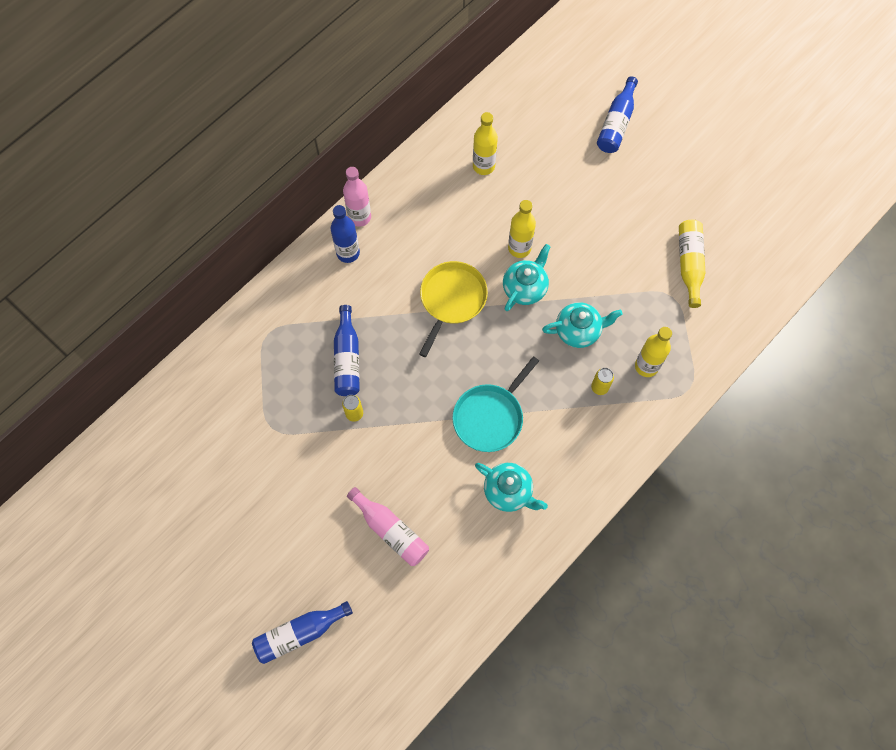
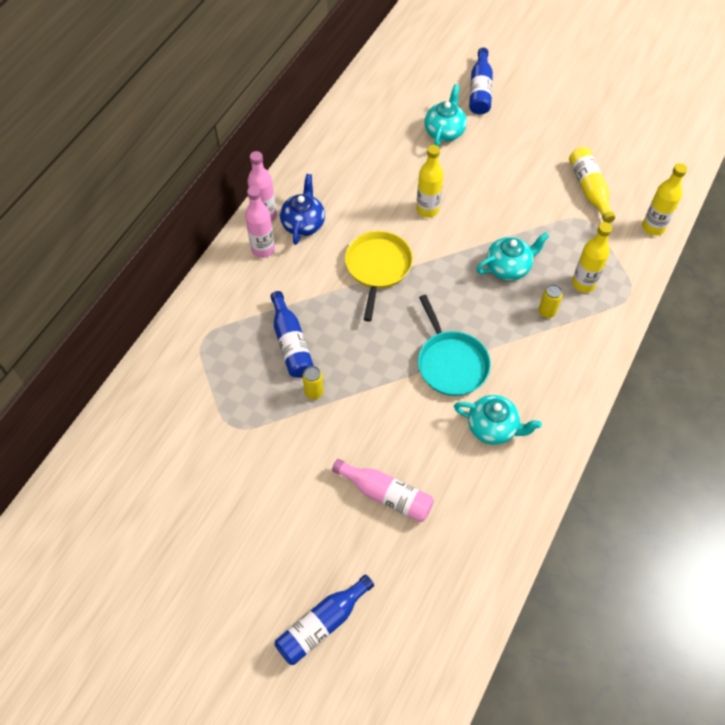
camera: 15 degrees left, 10 degrees down
(348, 253) = (263, 249): blue bottle -> pink bottle
(394, 235) = (303, 224): none -> blue teapot
(483, 166) = (370, 149): yellow bottle -> yellow bottle (653, 227)
(490, 417) = (451, 363): turquoise pan -> turquoise pan turned 45 degrees counterclockwise
(525, 288) = (444, 242): turquoise teapot -> turquoise teapot (444, 131)

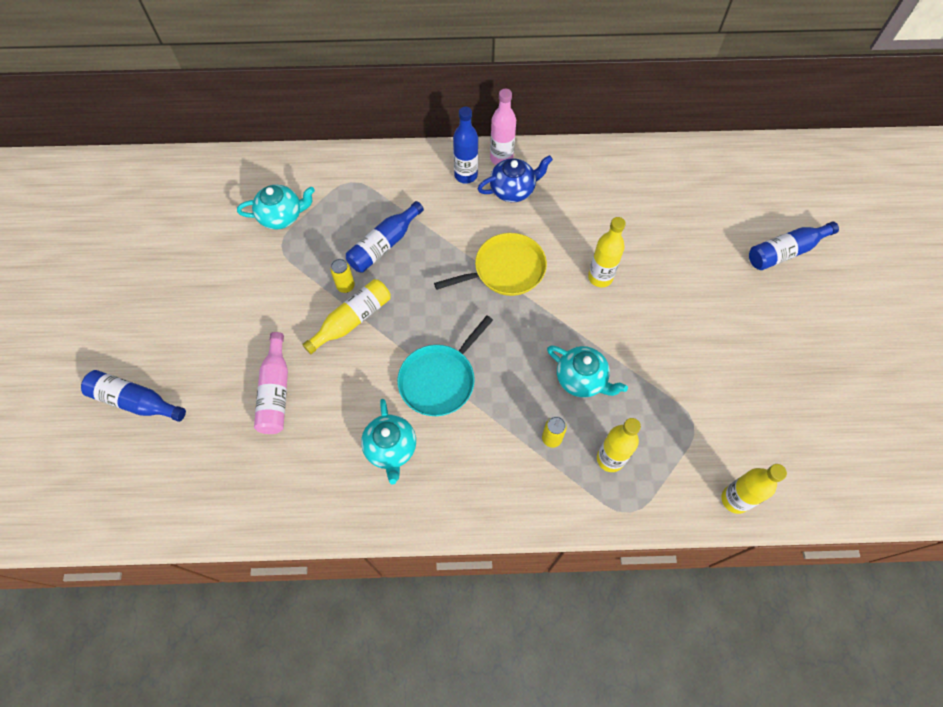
camera: 60 degrees right, 5 degrees up
(263, 249) = (466, 175): pink bottle -> blue bottle
(444, 131) = (706, 246): turquoise teapot -> turquoise teapot (282, 216)
(589, 189) = (737, 412): yellow bottle -> yellow bottle (352, 320)

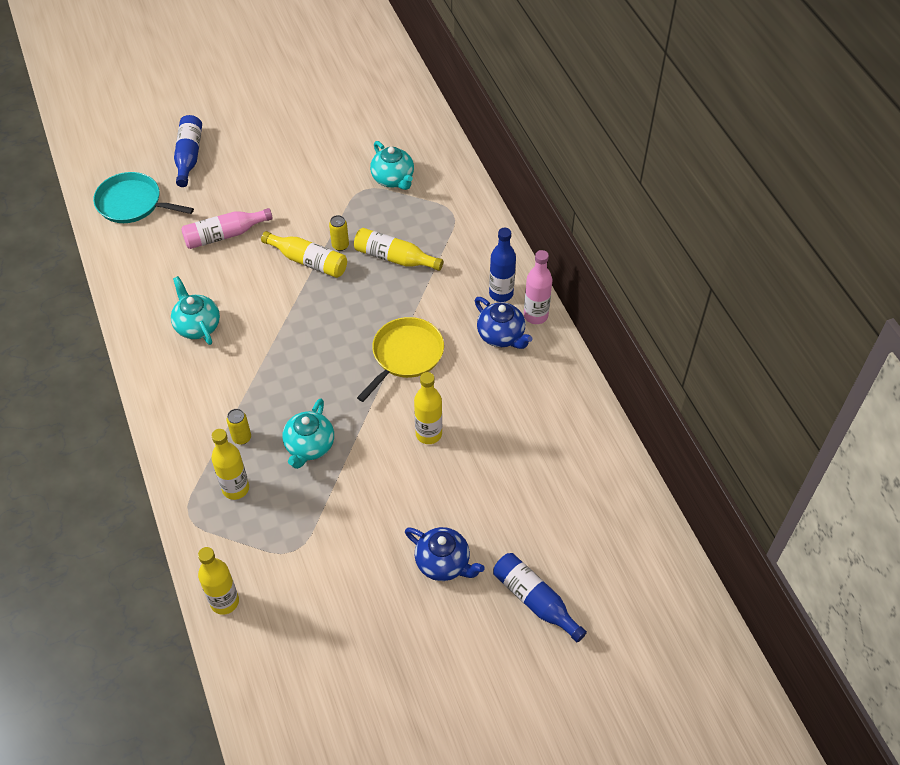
camera: 70 degrees right, 10 degrees down
(384, 245) = (394, 258): blue bottle -> yellow bottle
(391, 448) = (197, 326): turquoise teapot -> turquoise teapot turned 90 degrees clockwise
(440, 379) = (272, 339): turquoise pan -> turquoise pan (133, 203)
(505, 270) = (405, 355): yellow pan -> yellow pan turned 105 degrees counterclockwise
(736, 306) = (443, 563): none -> blue teapot

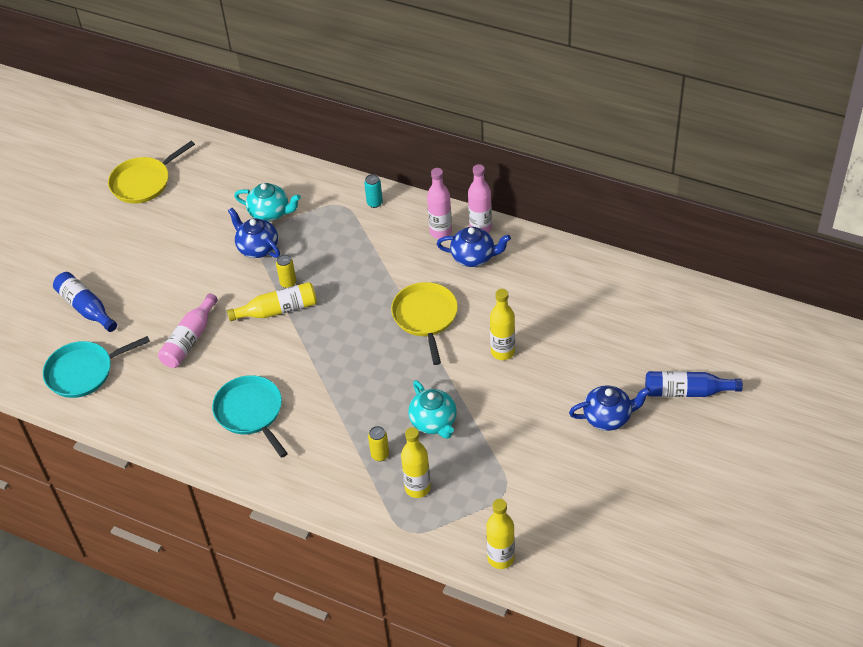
camera: 40 degrees left, 5 degrees down
(197, 326) = (251, 412): turquoise teapot -> turquoise pan
(335, 88) = (143, 182): none -> yellow pan
(352, 200) = (257, 248): none -> blue teapot
(394, 258) = (338, 263): yellow bottle -> none
(479, 230) = (374, 203): none -> turquoise can
(501, 293) = (440, 232): blue bottle -> pink bottle

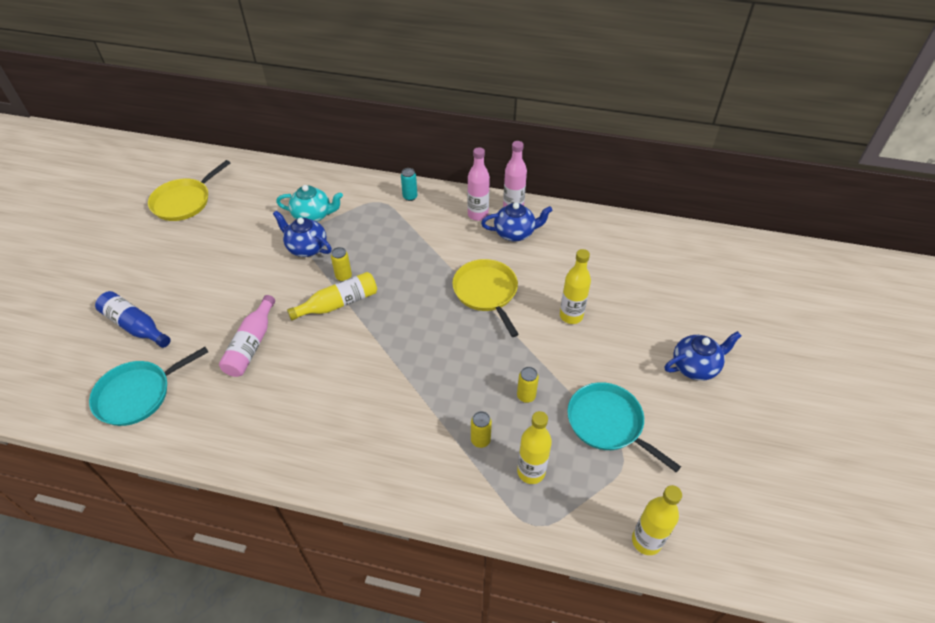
camera: 15 degrees left, 0 degrees up
(251, 412) = (330, 413): turquoise pan -> turquoise pan (608, 423)
(433, 422) = (526, 396): turquoise teapot -> yellow can
(687, 391) = (757, 331): blue bottle -> none

